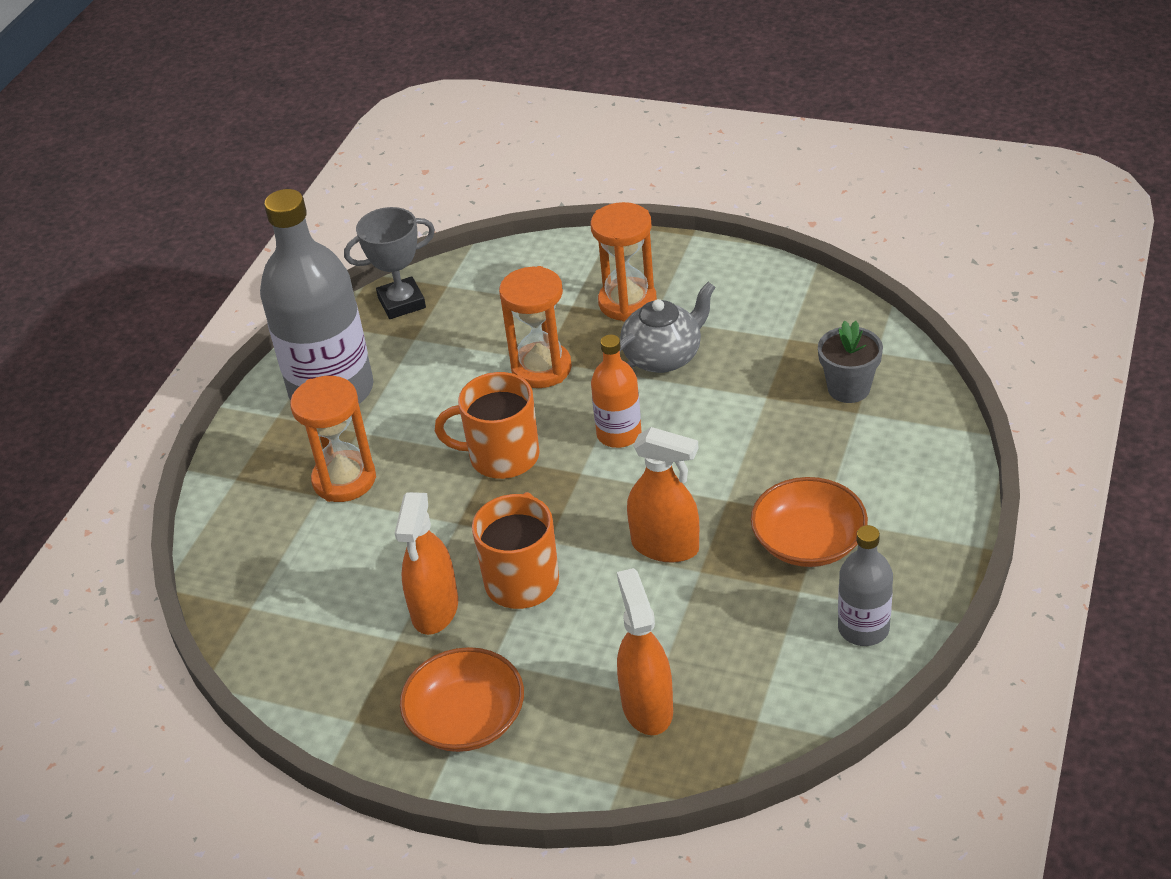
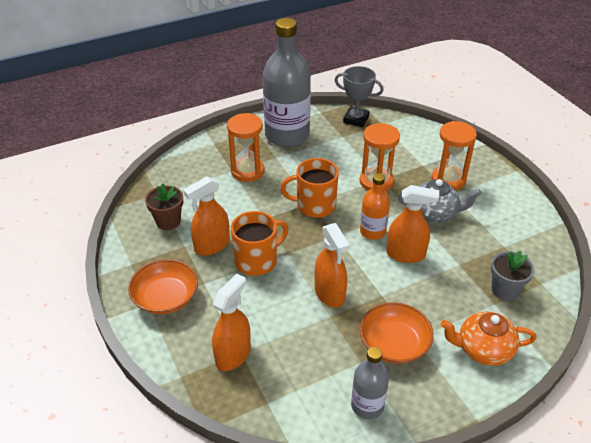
camera: 40 degrees right, 0 degrees up
(325, 628) = (168, 221): none -> brown flower pot
(502, 456) = (315, 205): orange mug -> orange mug turned 45 degrees counterclockwise
(693, 431) = (406, 254): none -> orange spray bottle
(904, 471) = (483, 349): none -> orange teapot

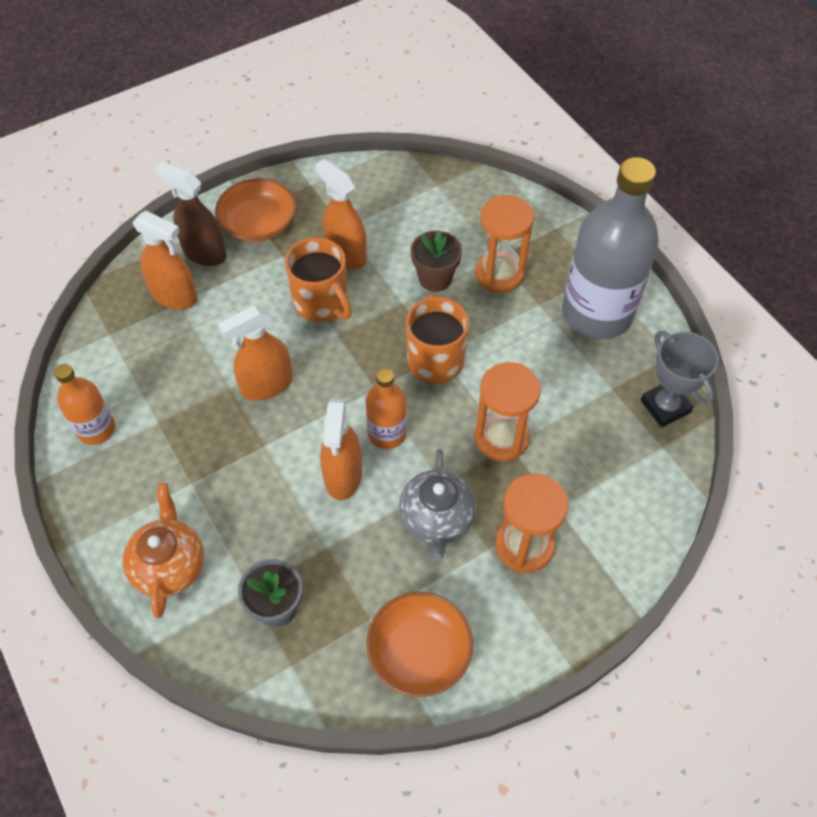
camera: 85 degrees right, 15 degrees up
(168, 221) = (386, 205): brown flower pot -> brown flower pot (435, 278)
(188, 335) = (204, 253): none -> brown spray bottle
(356, 119) = (665, 406): grey trophy -> grey trophy turned 45 degrees counterclockwise
(367, 405) = (96, 429): grey bottle -> orange bottle
(394, 344) = (183, 458): orange bowl -> orange bowl (419, 652)

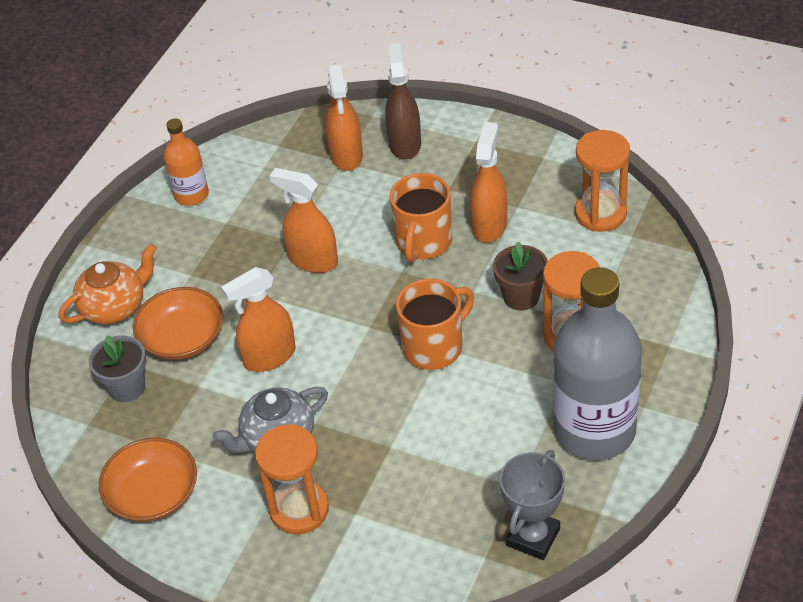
camera: 60 degrees right, 10 degrees down
(259, 224) = (466, 155): orange bowl -> orange bowl (182, 338)
(387, 433) = (332, 360): orange bottle -> none
(501, 438) = (393, 436): orange hourglass -> orange hourglass (600, 213)

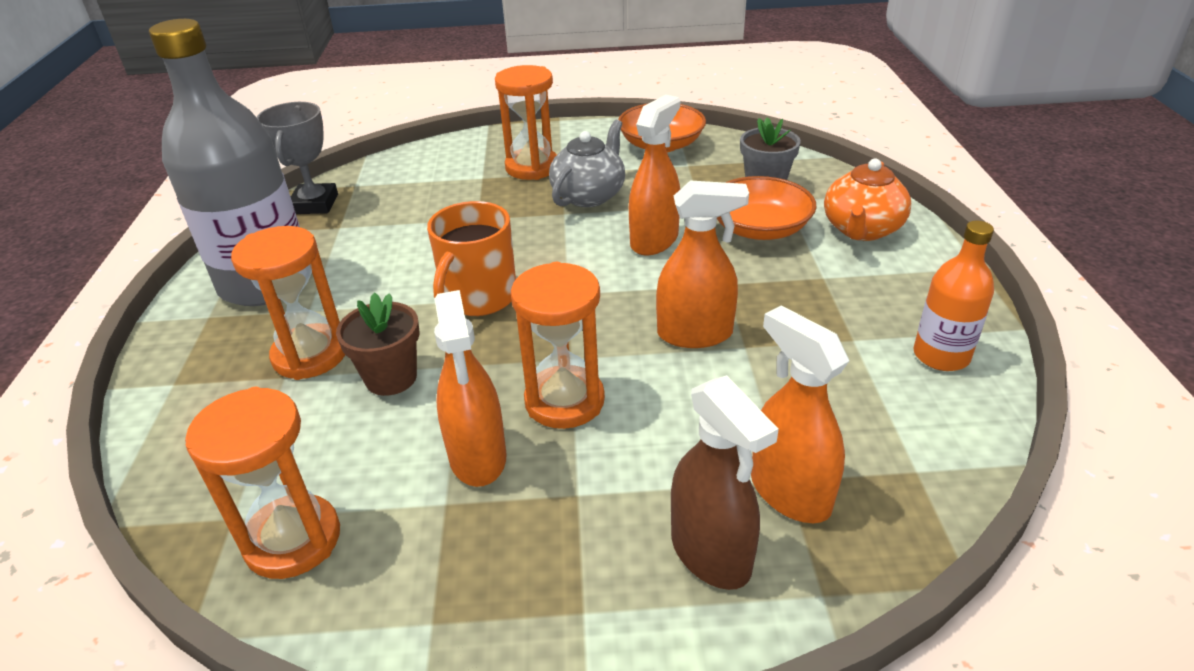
camera: 150 degrees right, 10 degrees down
(423, 242) = (564, 401): orange mug -> orange hourglass

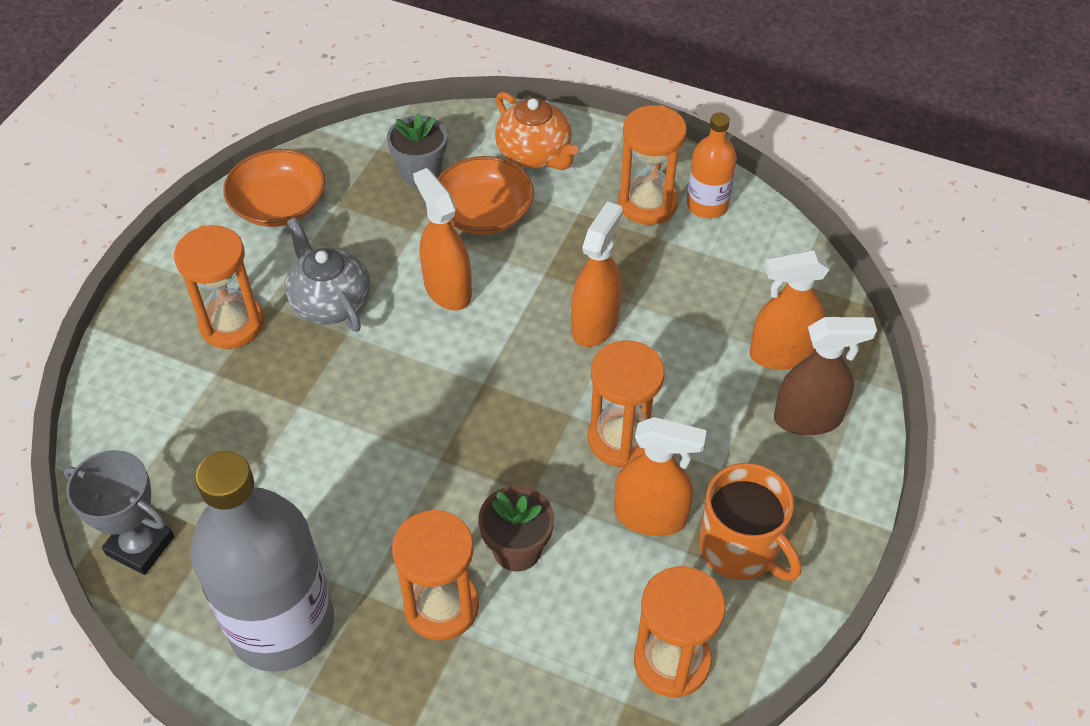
camera: 65 degrees left, 15 degrees up
(478, 297) = (442, 449): orange mug -> orange mug (740, 548)
(889, 314) = (647, 203): none -> orange hourglass

